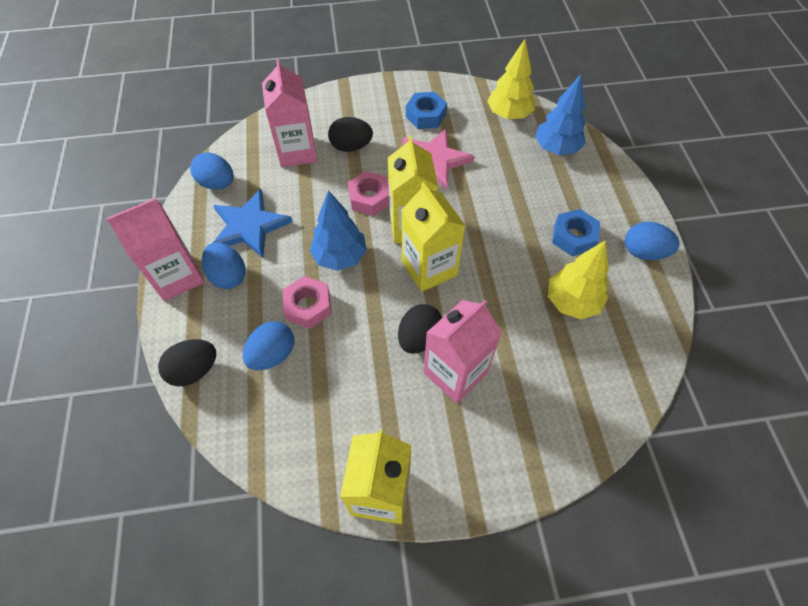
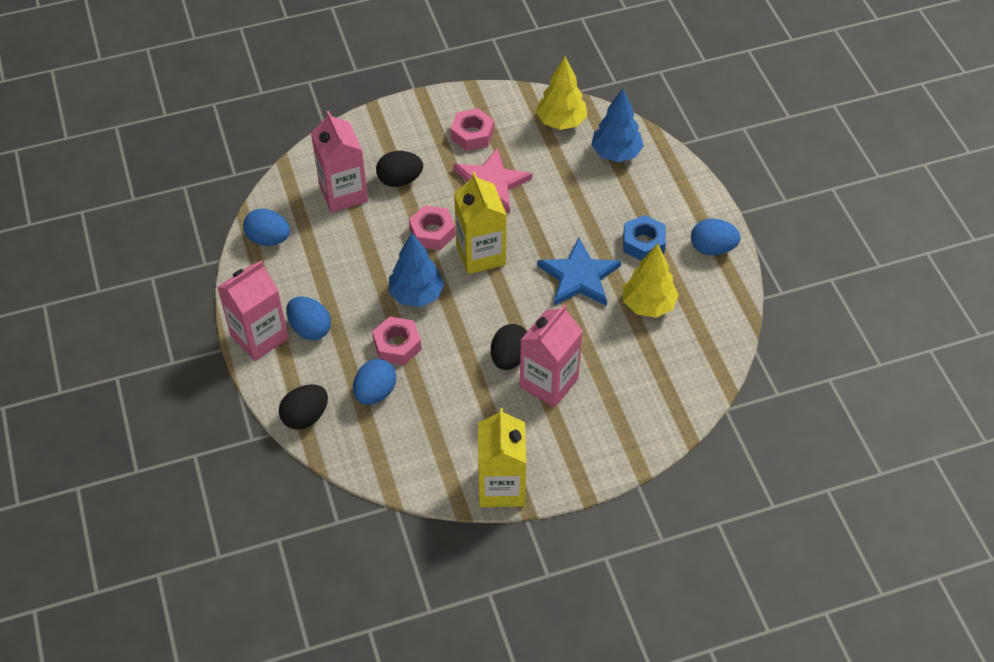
camera: 10 degrees left, 5 degrees down
(249, 226) = (316, 277): blue star -> blue star (579, 276)
(425, 115) = (472, 134): blue nut -> pink nut
(429, 268) = (507, 293): yellow carton -> none

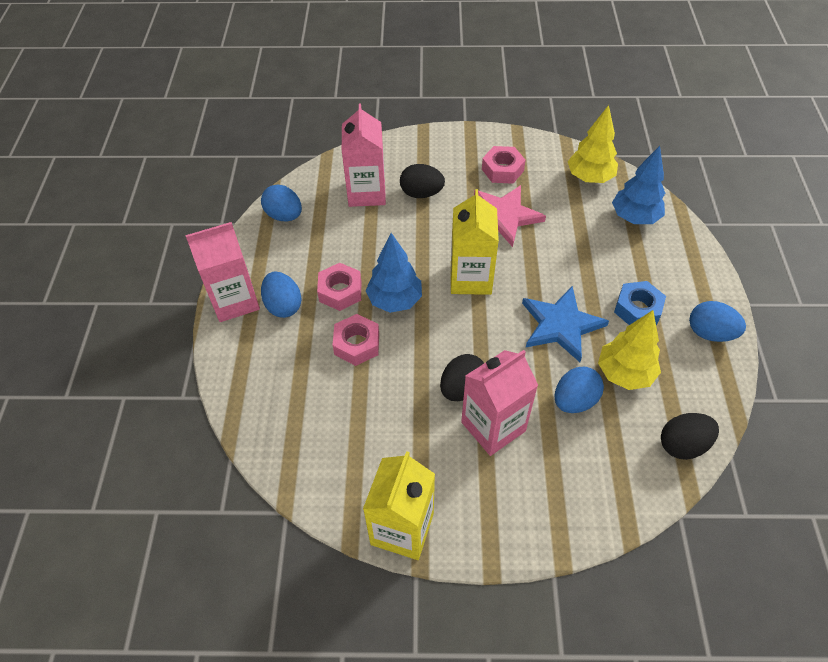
camera: 20 degrees right, 0 degrees up
(305, 417) = (240, 390): black egg -> black egg (682, 445)
(375, 392) = (316, 385): blue egg -> blue egg (574, 400)
(432, 232) = (432, 247): pink nut -> pink nut (340, 291)

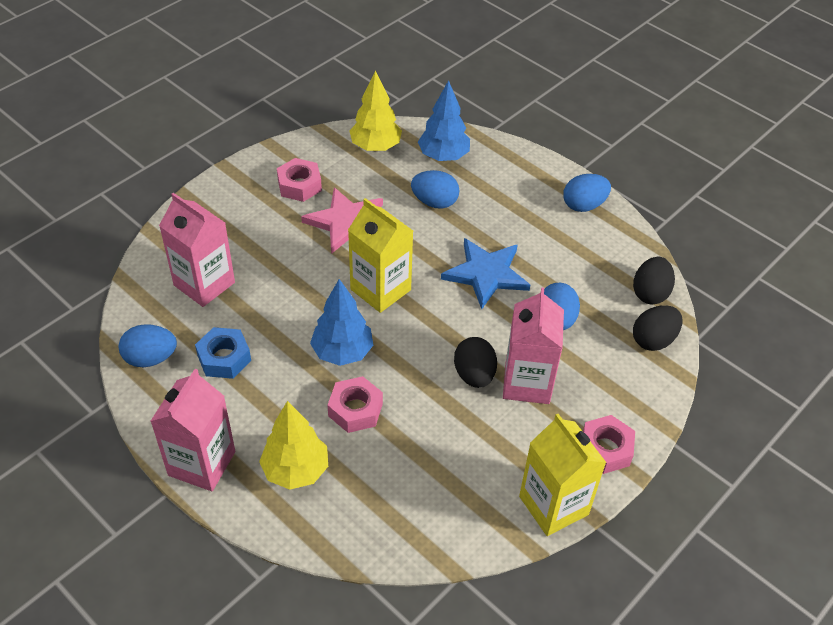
camera: 50 degrees left, 5 degrees down
(283, 305) = (253, 431): blue egg -> blue egg (434, 202)
(340, 291) = (288, 381): pink nut -> pink nut (605, 449)
(421, 193) = (255, 251): black egg -> black egg (653, 340)
(624, 373) = (565, 275): yellow tree -> yellow tree (296, 470)
(637, 309) = (522, 223): blue nut -> blue nut (224, 358)

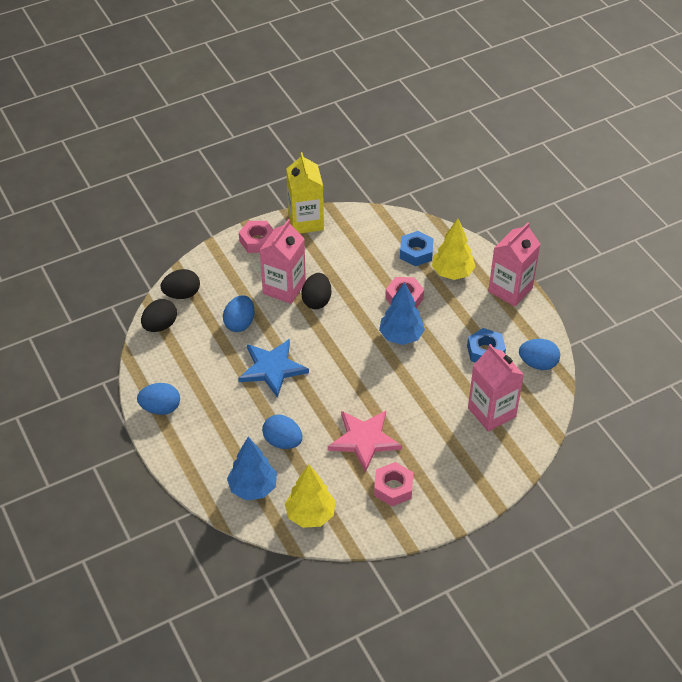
camera: 160 degrees left, 0 degrees up
(361, 492) = (416, 253): none -> blue nut
(380, 289) = (357, 375): yellow carton -> none

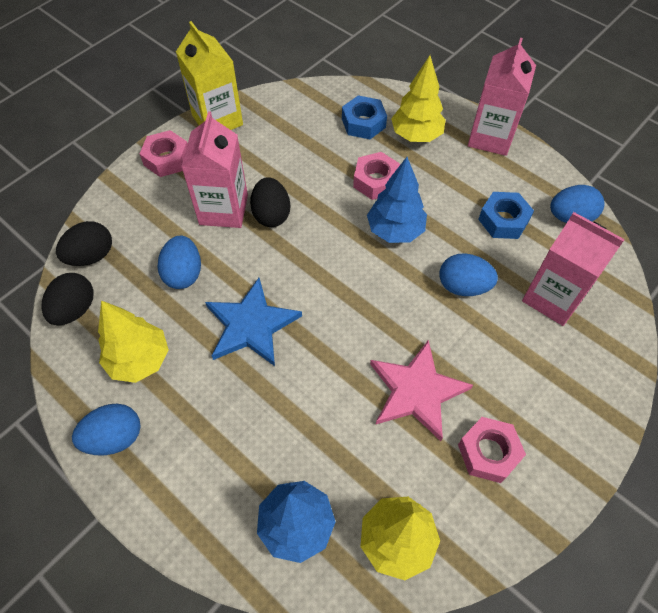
camera: 20 degrees left, 10 degrees up
(191, 368) = (139, 360): none -> yellow tree
(283, 441) = (309, 432): blue egg -> blue egg (463, 286)

